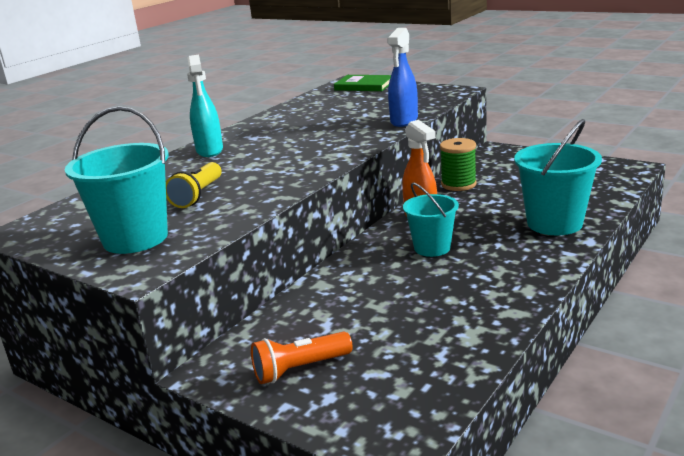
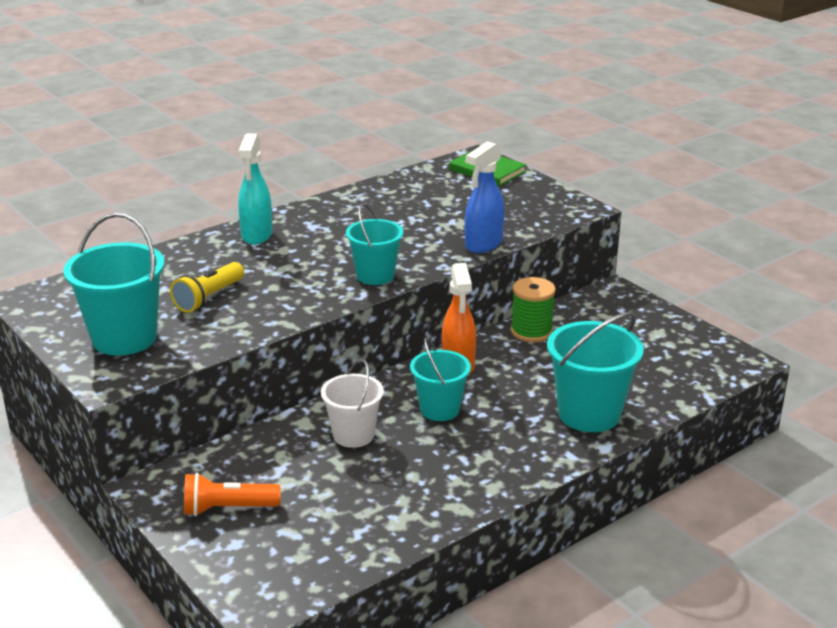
camera: 15 degrees right, 5 degrees up
(334, 154) = (375, 275): none -> turquoise bucket
(373, 283) = (353, 435): none -> white bucket

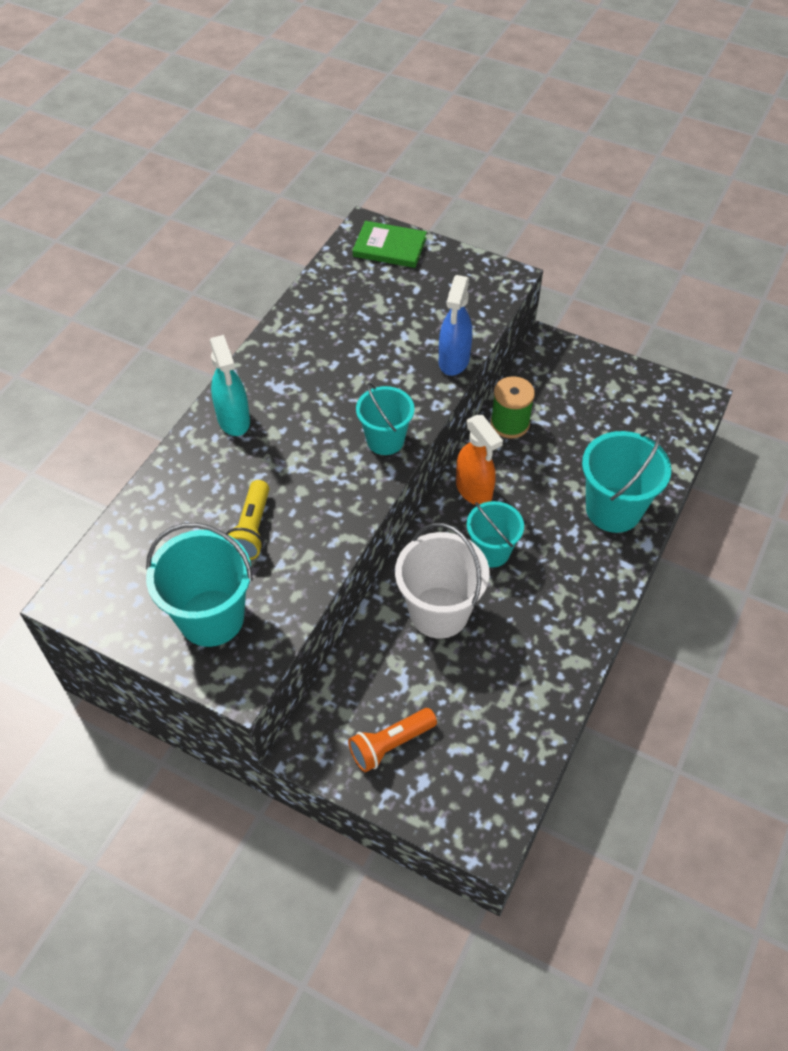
camera: 25 degrees left, 25 degrees up
(353, 435) = (439, 612): white bucket -> white bucket, size x1.55

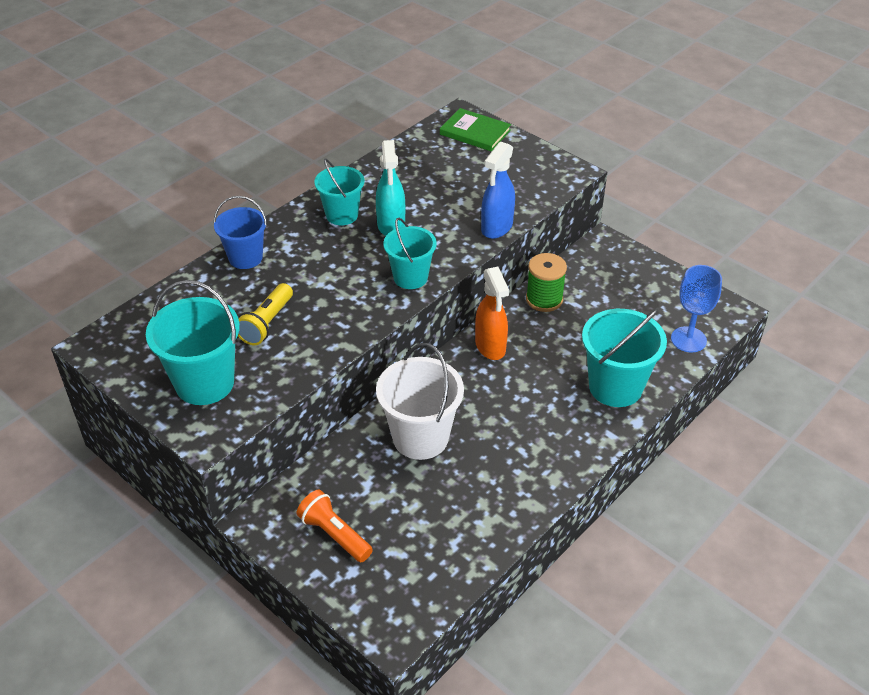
camera: 15 degrees right, 10 degrees down
(197, 453) = (245, 258): none -> blue bucket
(234, 420) = (286, 239): turquoise spray bottle -> turquoise spray bottle (391, 226)
(390, 744) = (334, 534): orange flashlight -> orange flashlight turned 60 degrees clockwise
(491, 552) = (487, 398): turquoise bucket -> turquoise bucket (342, 215)
(666, 440) = (688, 339): none -> blue goblet

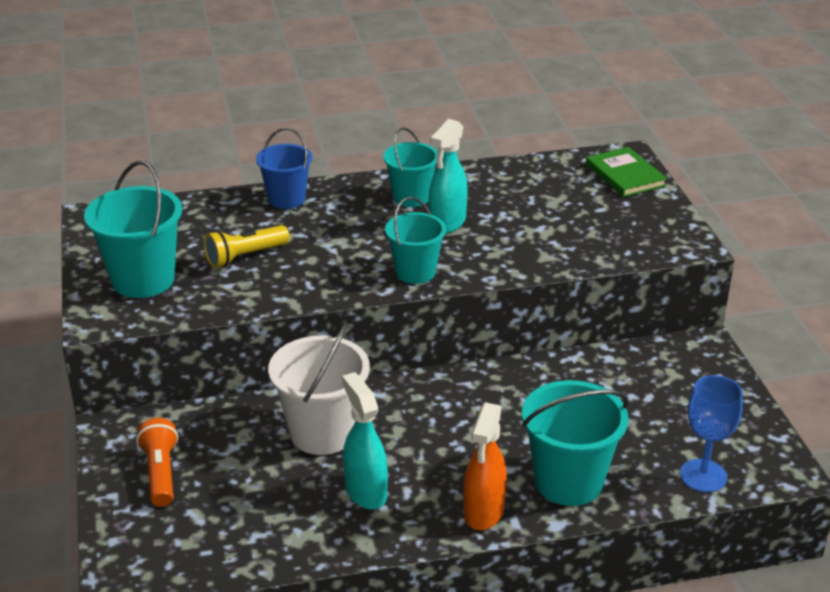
camera: 35 degrees right, 10 degrees down
(490, 347) = (476, 387): orange spray bottle -> orange spray bottle (483, 512)
(495, 466) = (365, 491): none -> turquoise spray bottle
(496, 227) = (550, 264): blue spray bottle -> none
(544, 299) = (579, 369): green spool -> none

